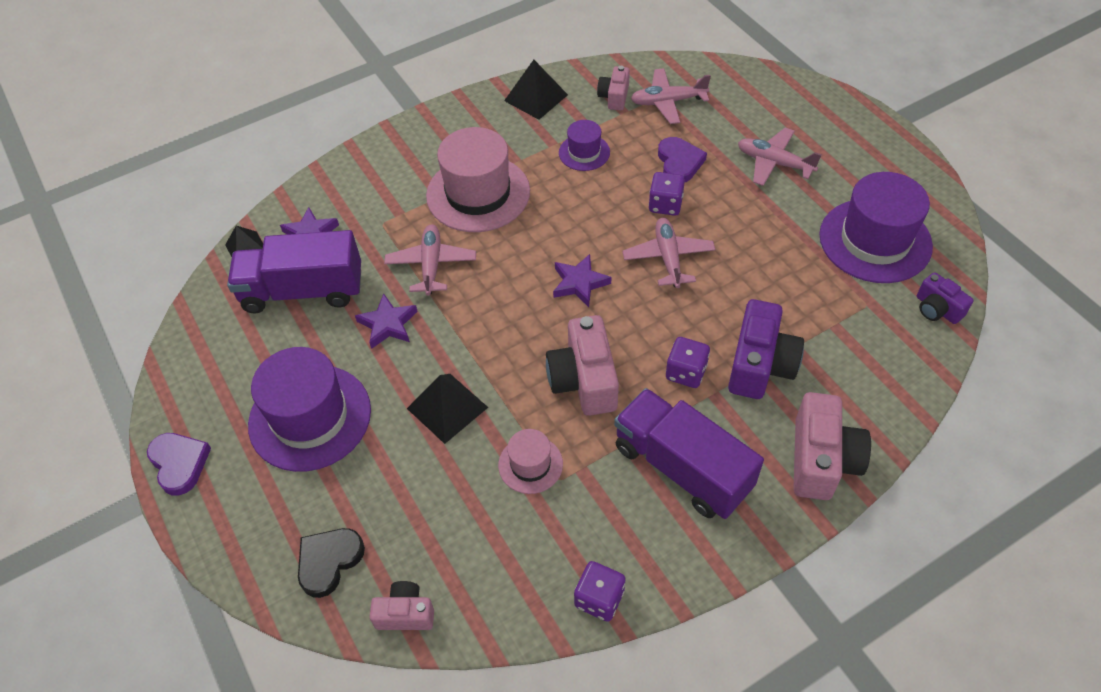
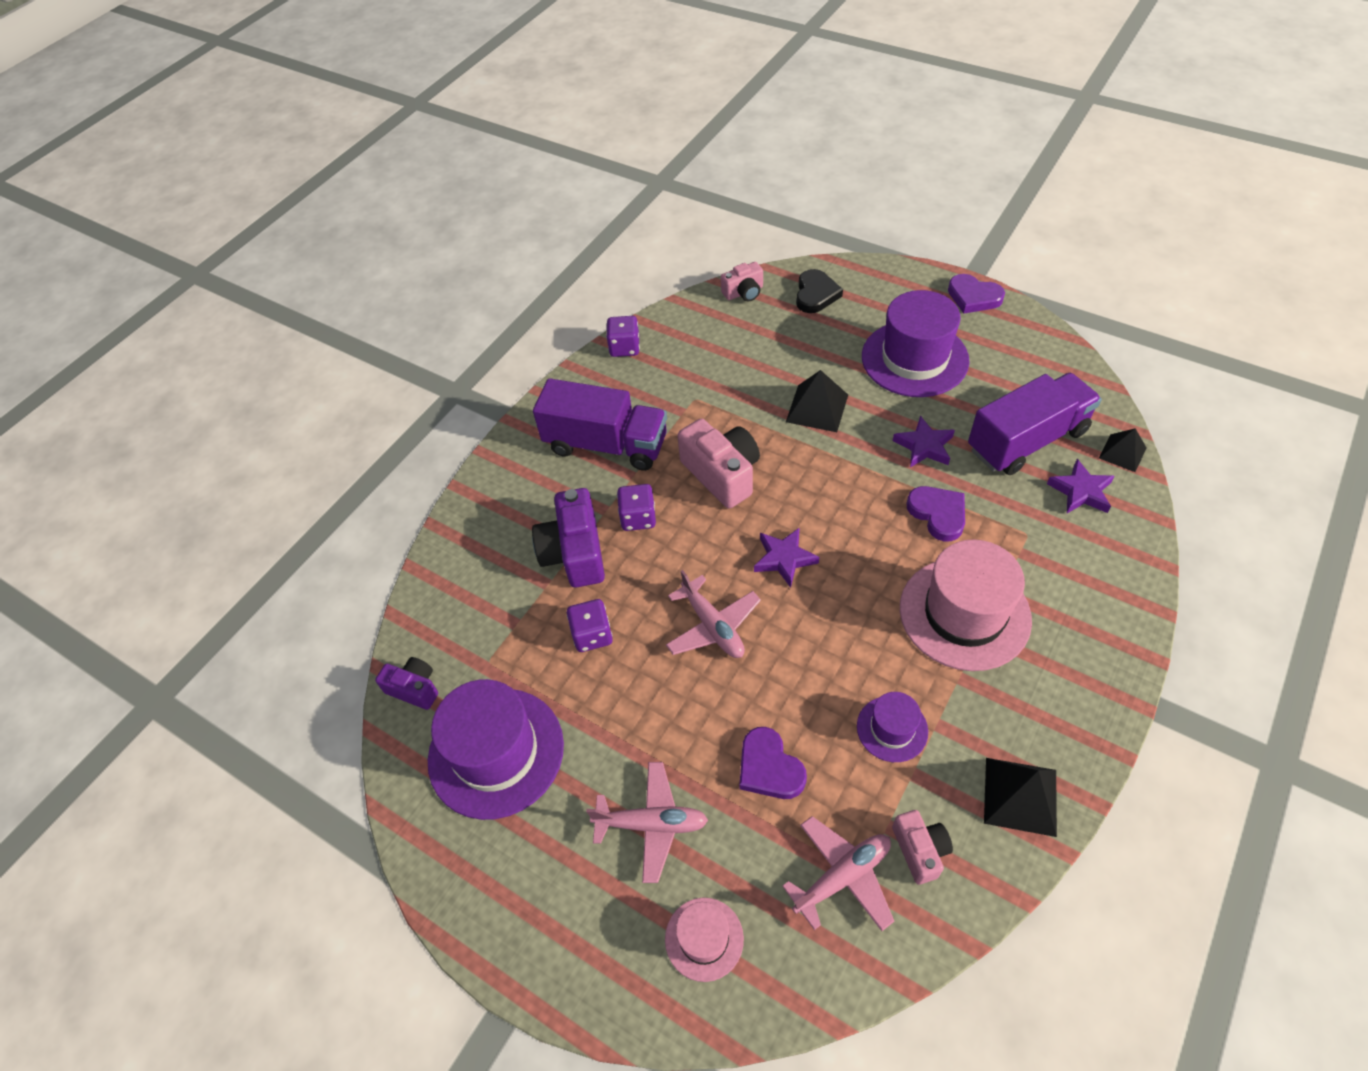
camera: 155 degrees right, 0 degrees up
(431, 265) = (938, 514): pink plane -> purple heart
(530, 464) = (723, 399): pink hat -> pink hat (704, 939)
(665, 205) = (752, 694): purple dice -> purple dice (592, 635)
(821, 460) = (496, 496): pink camera -> none

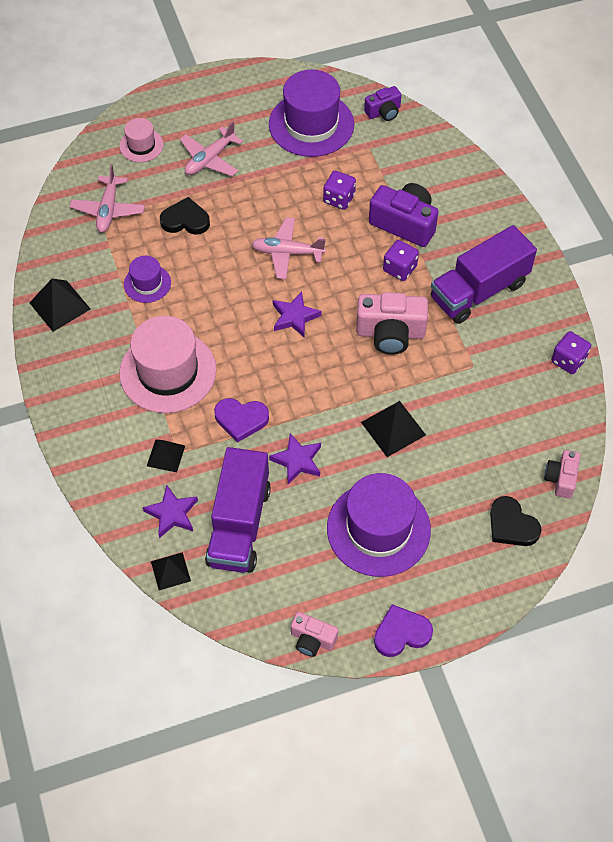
camera: 125 degrees right, 5 degrees up
(769, 767) = (185, 220): purple heart -> black heart
(920, 850) = (85, 246): pink camera -> pink camera (312, 639)
(1041, 540) = (166, 455): none -> black pyramid

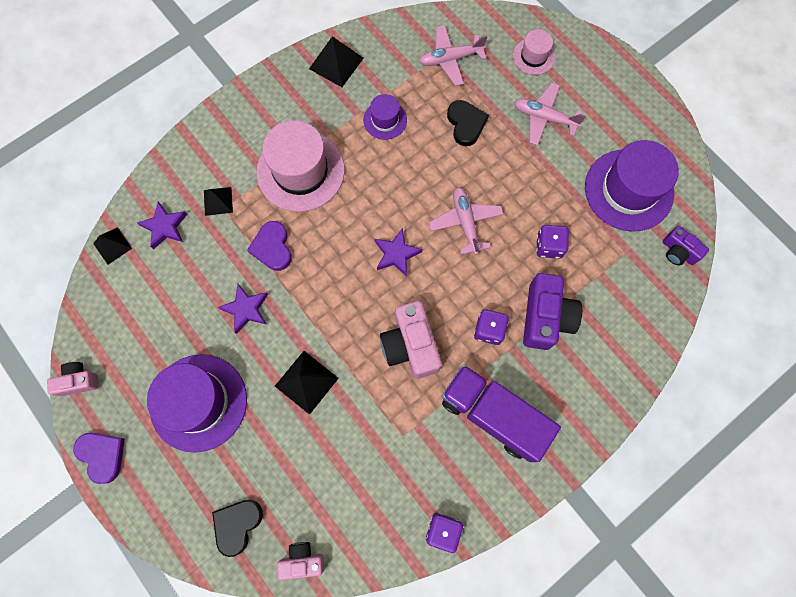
camera: 70 degrees right, 15 degrees up
(239, 525) = (169, 283): purple truck -> none
(312, 639) = (78, 381): pink camera -> pink camera turned 75 degrees clockwise

